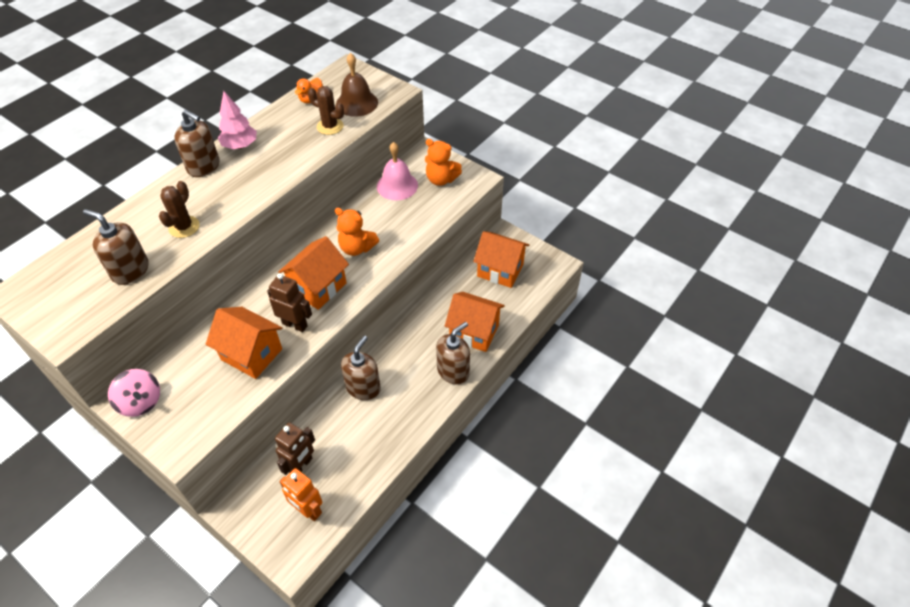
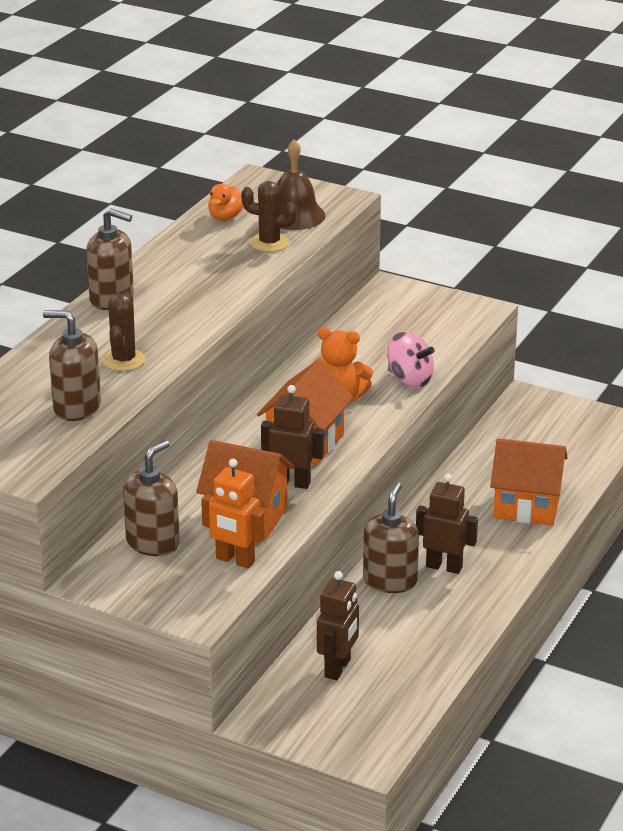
camera: 10 degrees left, 20 degrees down
(141, 402) = (115, 578): pink spinning top -> pink spinning top (409, 379)
(240, 146) = (151, 273): pink tree -> none
(308, 510) = (369, 710): orange robot -> orange robot (235, 560)
(397, 185) = (366, 327): pink bell -> none
(403, 379) = (444, 566): none -> brown robot
(441, 179) = (428, 315): orange teddy bear -> none
(453, 371) = (514, 550): brown soap dispenser -> brown soap dispenser (153, 543)
(500, 270) = (537, 437): orange house -> none

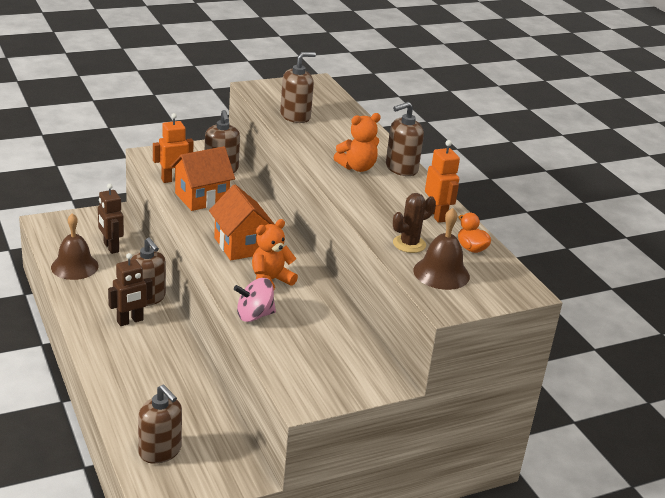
camera: 125 degrees right, 0 degrees up
(123, 360) = (324, 143): brown cactus -> none
(153, 321) = (357, 167): none -> orange teddy bear
(188, 249) = (437, 215): none -> orange robot
(292, 483) = (210, 223): brown robot -> none
(416, 666) = (74, 266): none -> brown bell
(526, 507) = (133, 385): orange house -> none
(573, 448) = (160, 451): none -> brown soap dispenser

